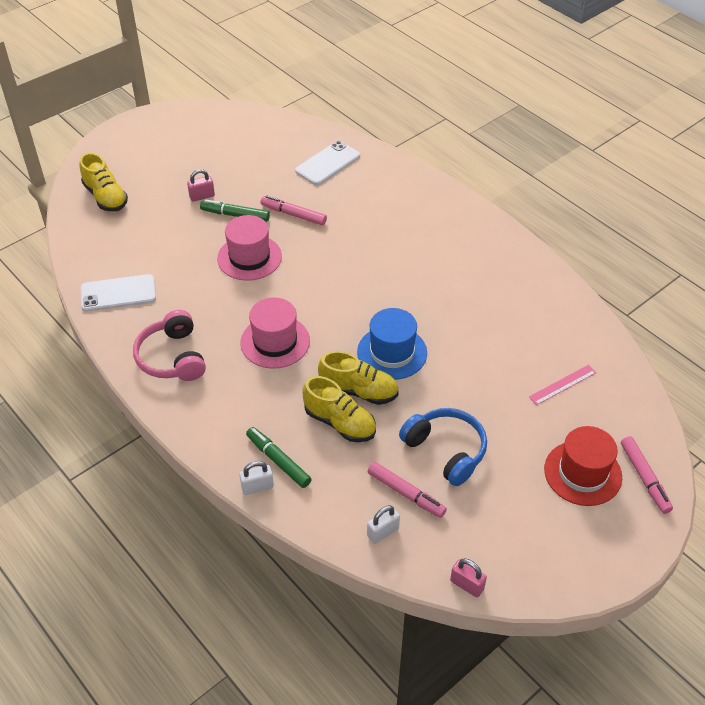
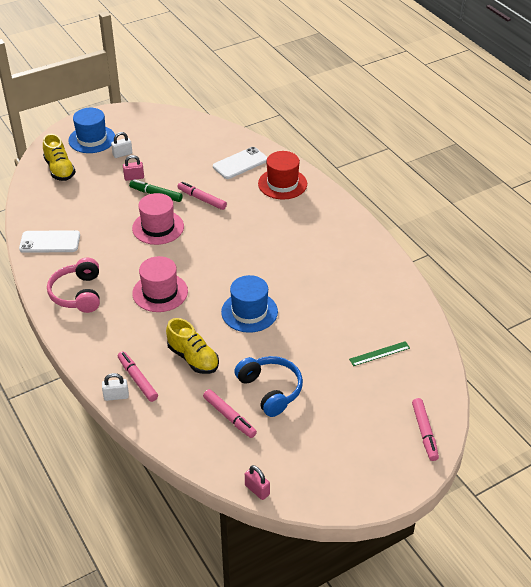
camera: 10 degrees right, 5 degrees down
(136, 153) = (92, 139): none -> blue hat
(278, 461) = (137, 379): green marker -> pink marker
(359, 391) = (215, 337): yellow shoe -> none
(383, 532) = (203, 442): white padlock -> white padlock (122, 154)
(562, 384) = (379, 353): pink ruler -> green ruler
(582, 473) = (375, 421): red hat -> red hat (282, 184)

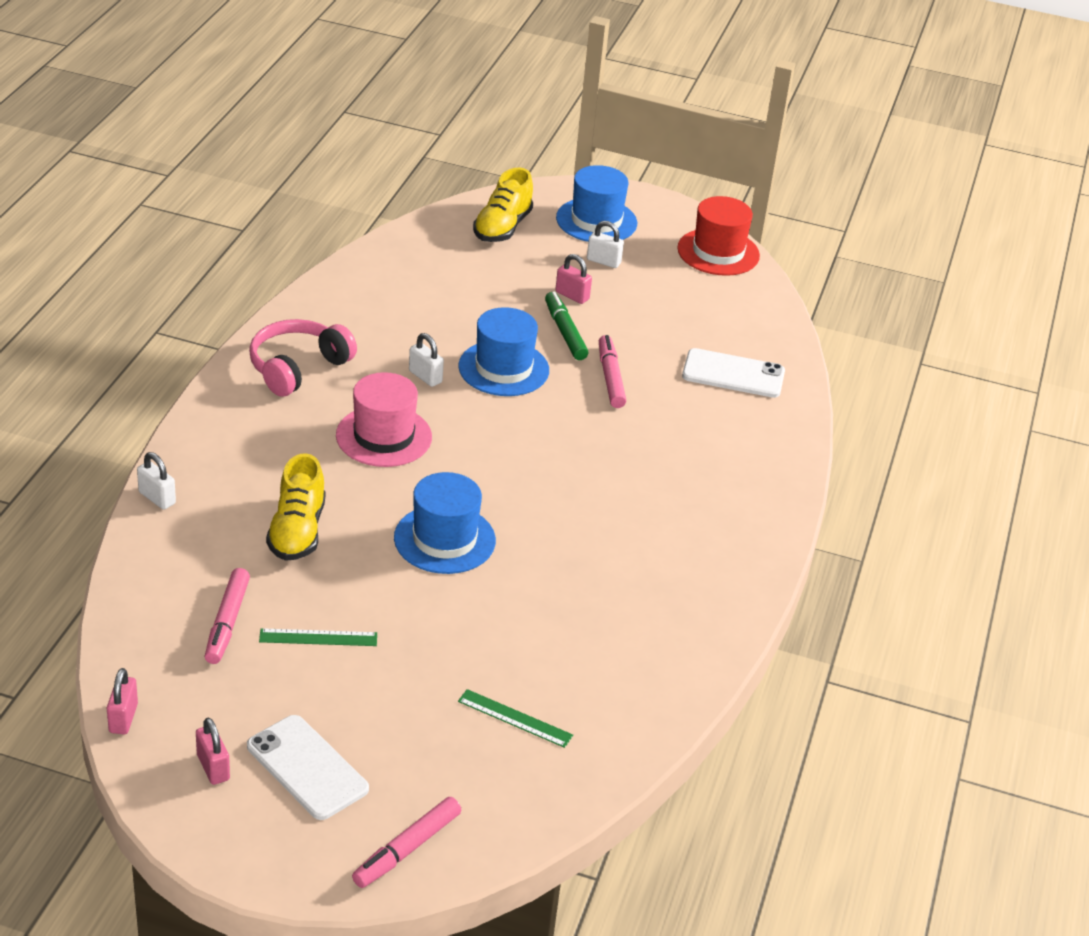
camera: 45 degrees right, 5 degrees down
(50, 242) = (361, 294): white phone -> white phone (307, 768)
(134, 255) = (425, 377): none -> white padlock
(137, 379) = (205, 501): pink marker -> none
(158, 227) = (503, 368): pink hat -> blue hat
(270, 390) = (318, 637): blue headphones -> green ruler
(282, 184) = (746, 437): red hat -> red hat (718, 252)
(319, 473) = (213, 767): none -> pink padlock

